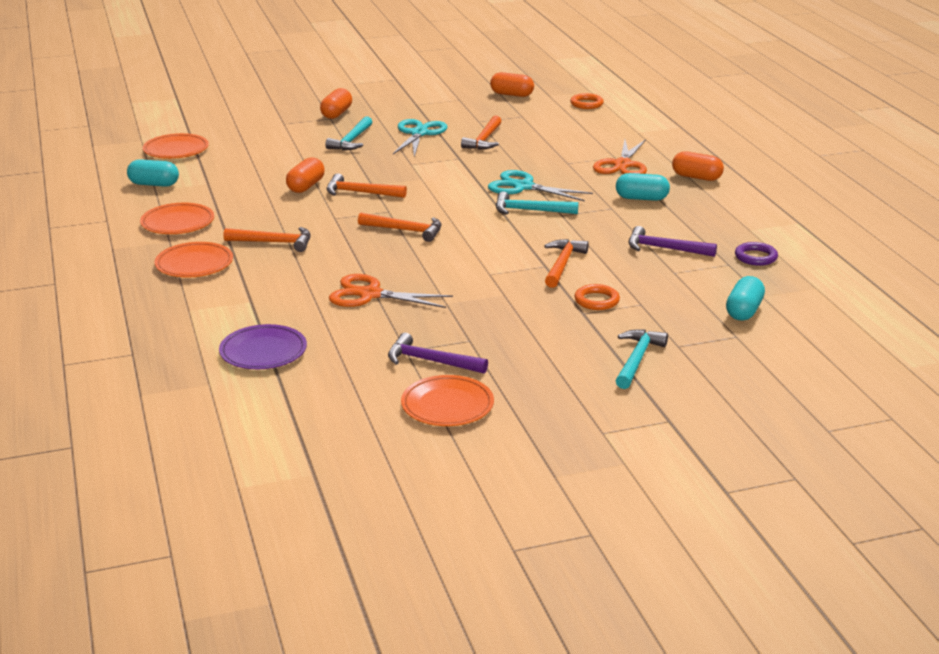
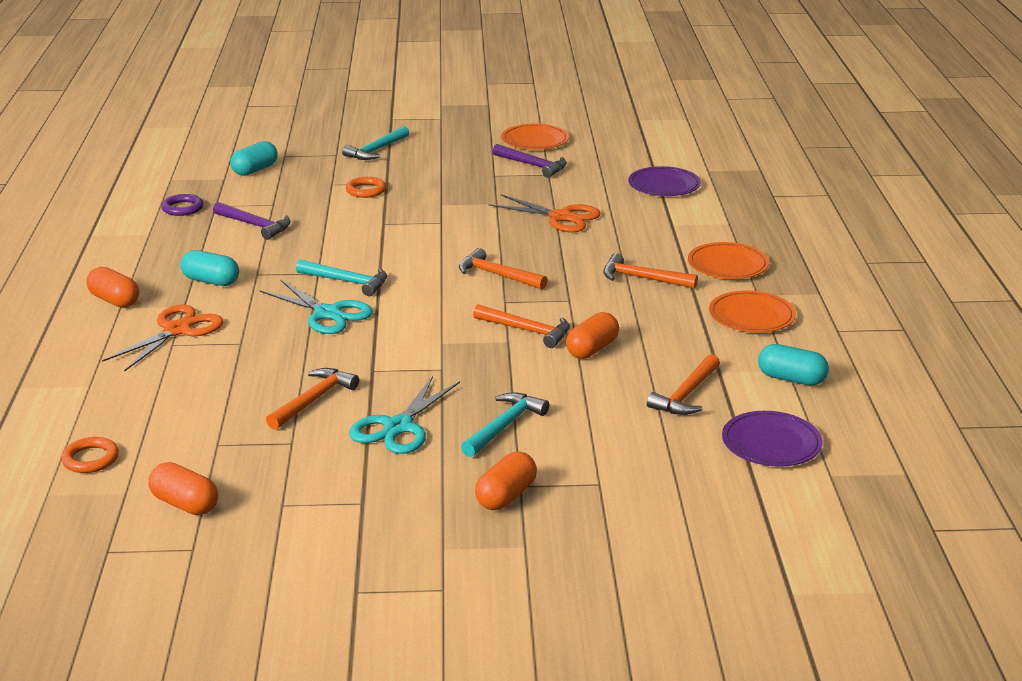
camera: 165 degrees left, 0 degrees up
(176, 150) = (771, 443): orange plate -> purple plate
(562, 264) = (366, 223): orange hammer -> orange hammer (686, 395)

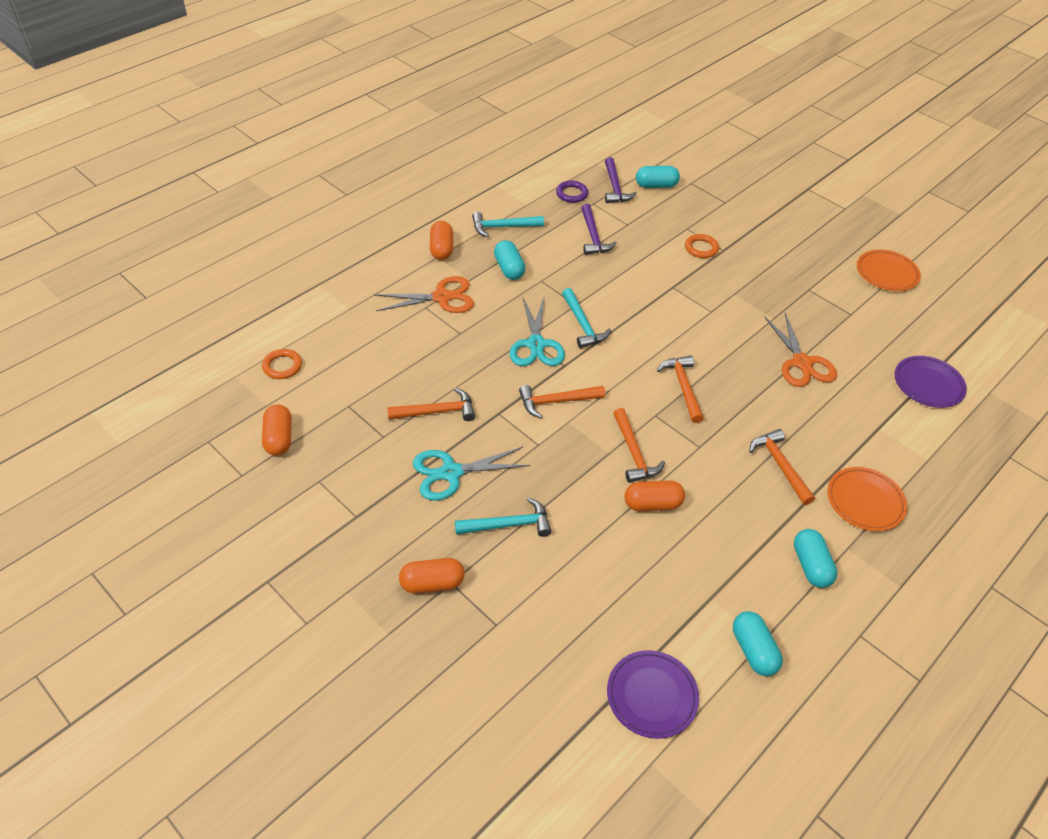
camera: 45 degrees right, 20 degrees up
(376, 150) = (757, 214): turquoise hammer -> turquoise hammer (503, 227)
(533, 165) = (851, 297): purple hammer -> purple hammer (615, 187)
(686, 395) = (657, 599): orange hammer -> orange hammer (556, 402)
(751, 316) = (811, 566): orange plate -> turquoise capsule

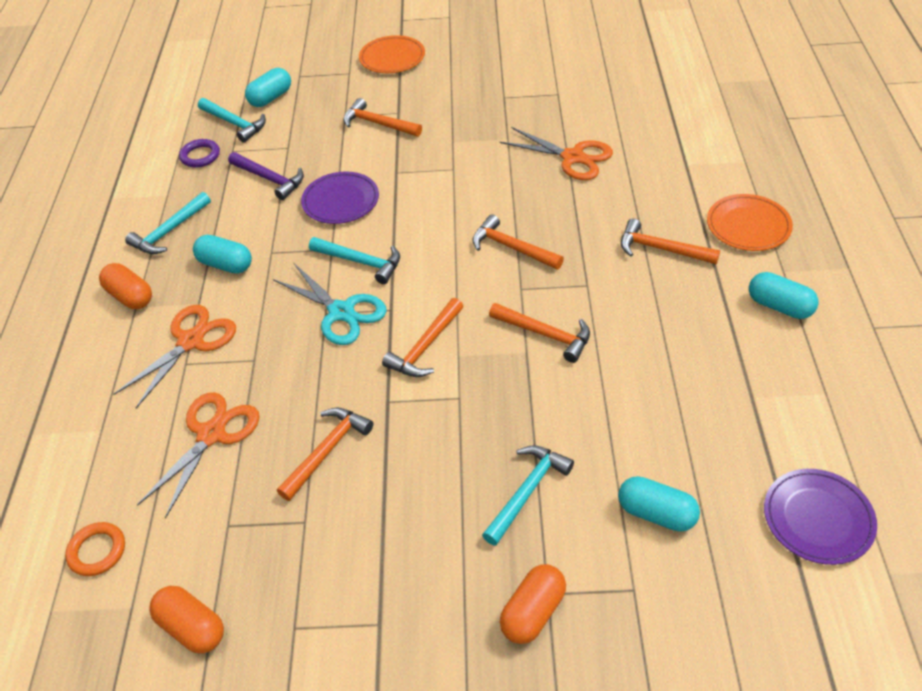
camera: 40 degrees left, 0 degrees up
(394, 354) = (211, 434): none -> orange scissors
(451, 473) = (415, 495): turquoise scissors -> none
(615, 187) = (235, 123): purple hammer -> turquoise hammer
(652, 504) = (614, 363): orange capsule -> none
(701, 248) = (378, 124): orange ring -> orange hammer
(753, 650) = (830, 408): turquoise capsule -> turquoise capsule (656, 513)
(887, 273) = (542, 45): orange plate -> orange plate (392, 58)
(928, 384) = (674, 106): purple plate -> purple plate (341, 201)

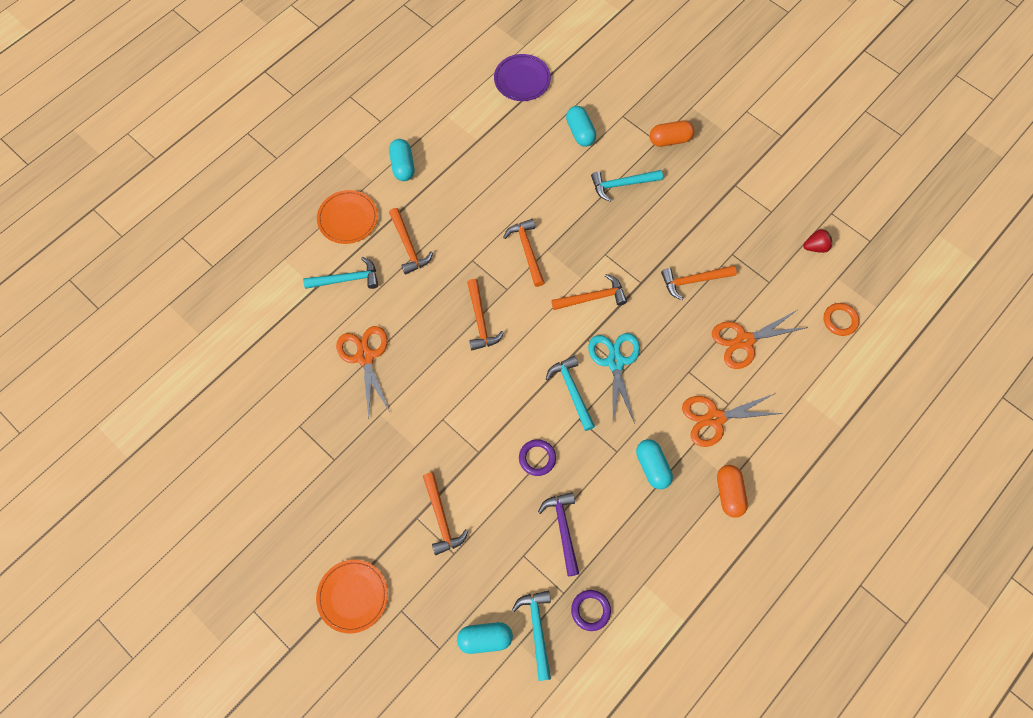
camera: 140 degrees left, 20 degrees up
(169, 231) = (667, 537): turquoise hammer -> turquoise hammer (347, 279)
(192, 627) = (815, 247): orange capsule -> red strawberry
(341, 201) = (537, 458): purple plate -> purple ring

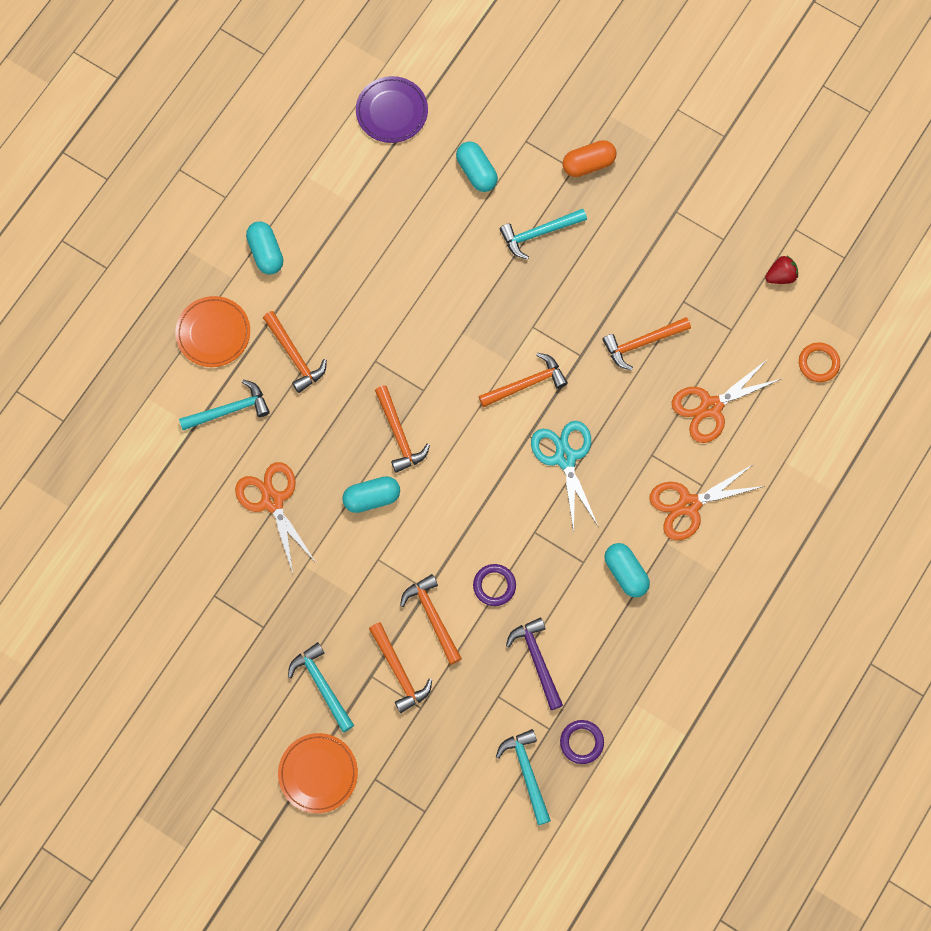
camera: 10 degrees left, 5 degrees up
(485, 638) = (472, 792): turquoise capsule -> turquoise capsule (372, 498)
(527, 251) = (438, 338): orange hammer -> orange hammer (432, 617)
(572, 391) = (520, 501): turquoise hammer -> turquoise hammer (321, 685)
(729, 493) = (715, 588): orange capsule -> none

